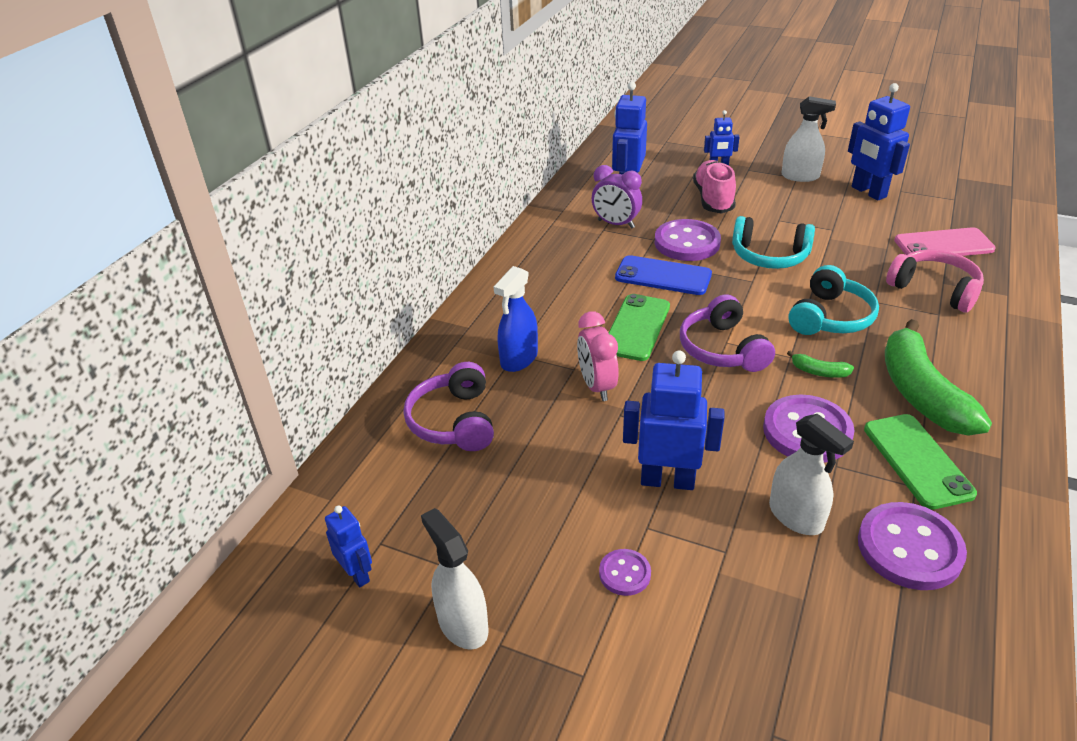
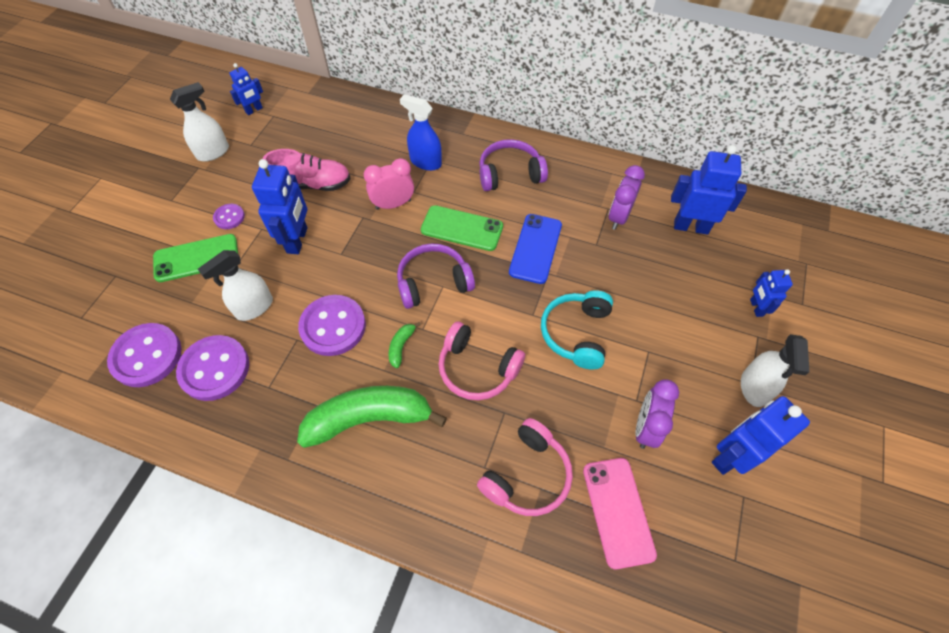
camera: 85 degrees right, 20 degrees up
(454, 421) = (365, 135): purple headphones -> purple headphones (510, 174)
(687, 243) = (592, 269): purple button -> purple button (147, 356)
(713, 199) = (681, 296): pink shoe -> pink shoe (312, 184)
(830, 317) = (477, 368): turquoise headphones -> pink headphones
(858, 227) = (646, 427): none -> purple clock
(917, 461) = (293, 395): green phone -> green phone (196, 258)

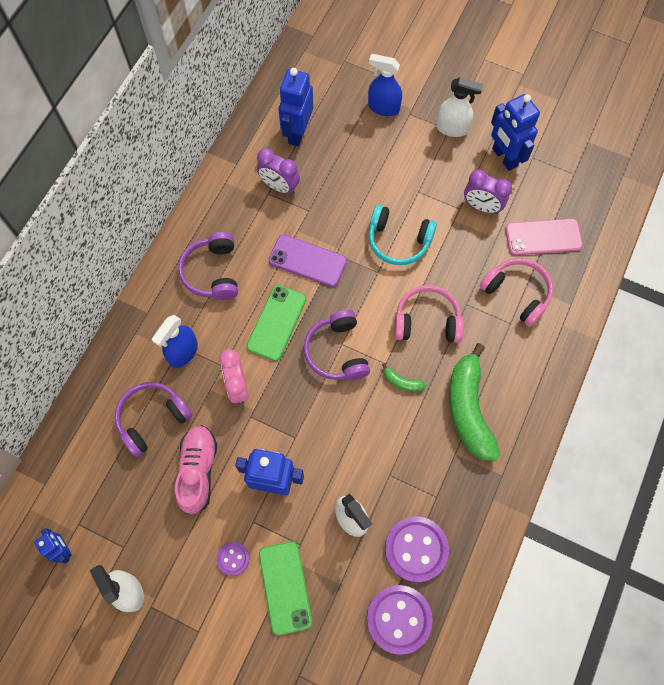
camera: 85 degrees left, 10 degrees up
(333, 326) = (378, 442): purple button -> none
(361, 149) = (152, 419): none -> purple headphones
(477, 368) = (427, 321): pink headphones -> pink headphones turned 120 degrees counterclockwise
(535, 248) = (307, 261): blue phone -> purple phone
(756, 308) = (383, 107): blue robot -> blue spray bottle

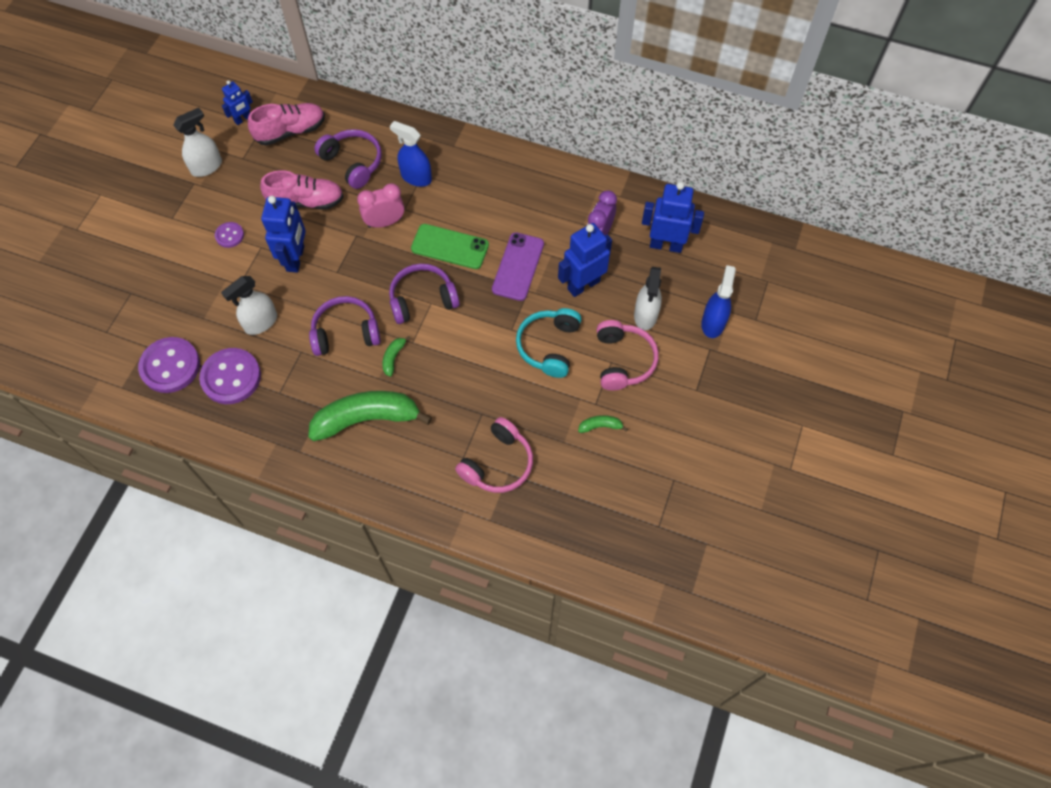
camera: 85 degrees right, 5 degrees down
(94, 490) = (291, 131): none -> pink shoe
(212, 272) = (498, 190): purple headphones -> purple headphones (345, 332)
(285, 587) = (203, 276): green phone -> none
(427, 321) = (460, 377): pink headphones -> pink headphones (623, 360)
(452, 128) = (698, 393): white spray bottle -> white spray bottle (645, 315)
(481, 207) = (600, 426): purple clock -> green banana
(504, 157) = (668, 449): blue robot -> blue robot (583, 285)
(543, 237) = (569, 491): pink phone -> none

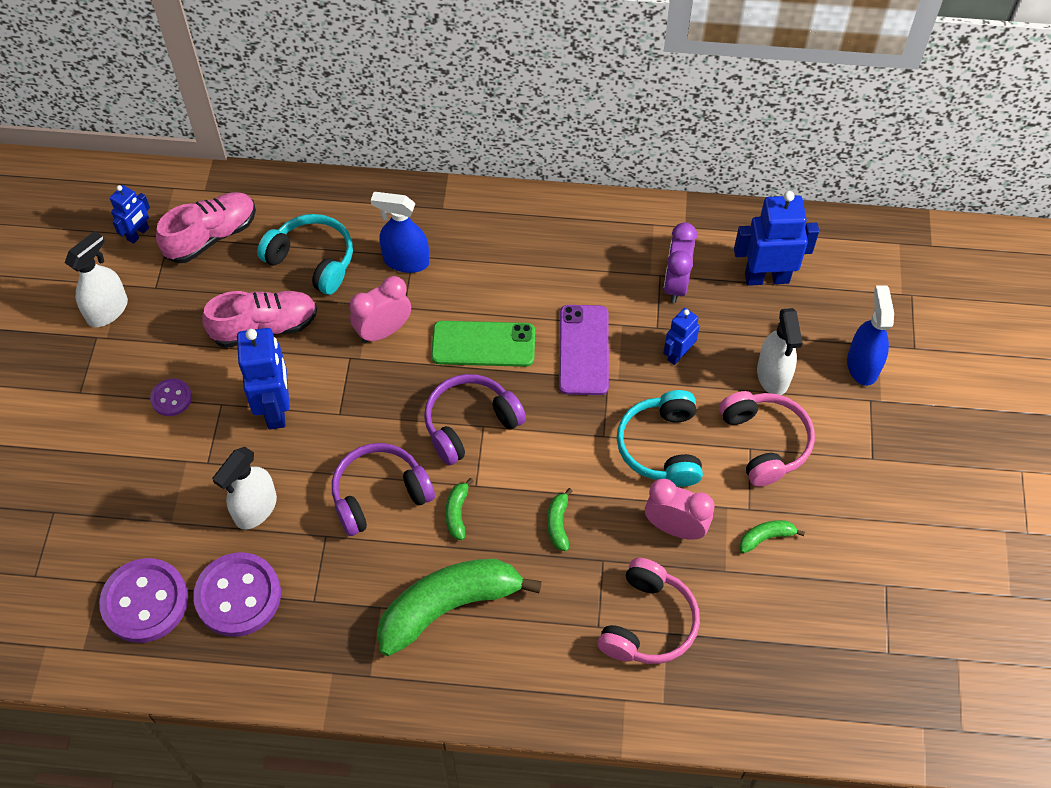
camera: 15 degrees left, 5 degrees down
(353, 163) = (312, 260): purple headphones -> turquoise headphones
(459, 381) = (558, 523): none -> green banana
(539, 404) = (675, 528): none -> pink clock
(583, 285) = (678, 354): blue robot -> blue robot, size x0.57

